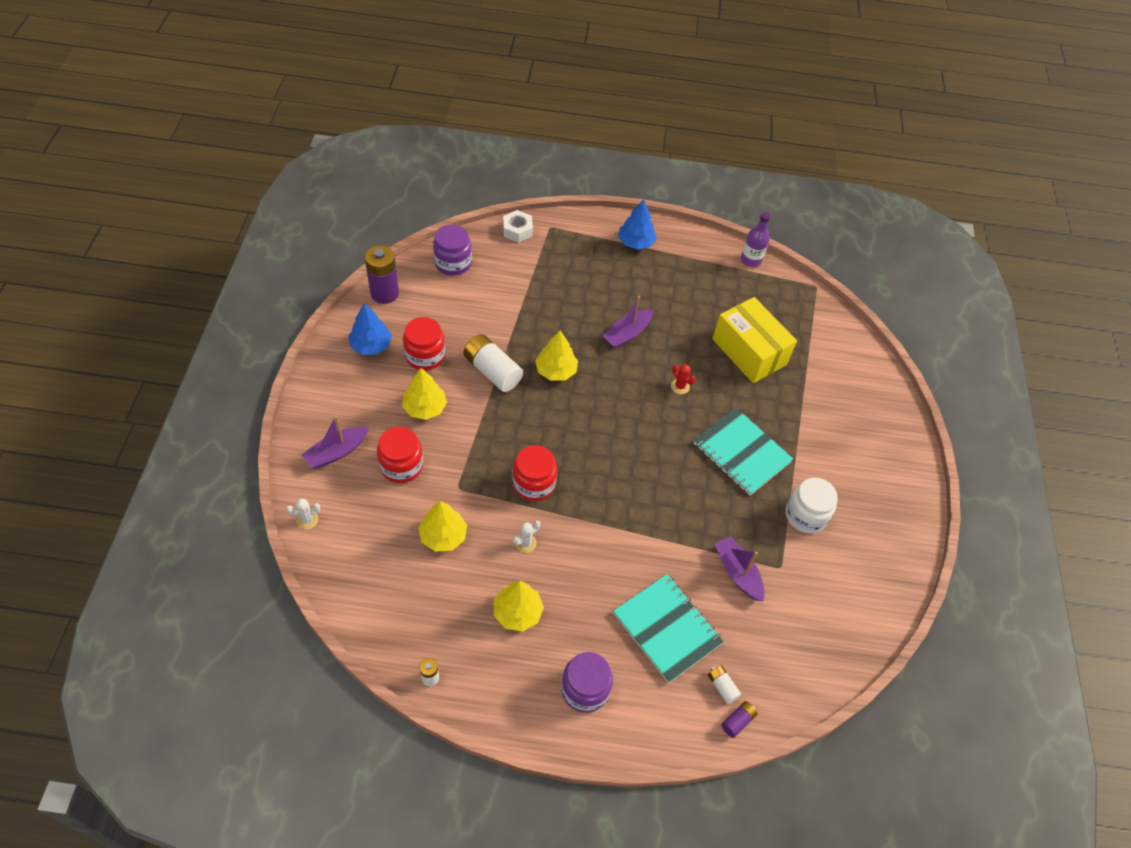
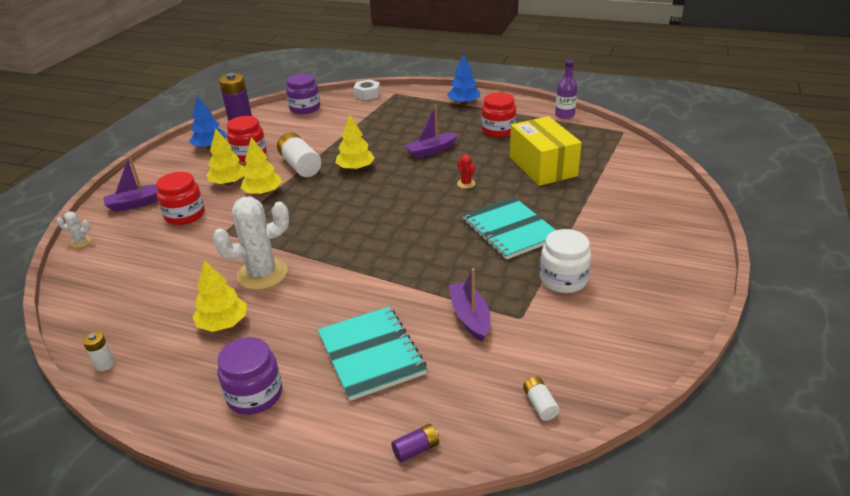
camera: 20 degrees right, 20 degrees down
(443, 536) = (189, 262): yellow tree -> yellow tree (263, 192)
(525, 543) = (262, 274): white cactus -> white cactus, size x2.31
(534, 484) = (294, 235): red jar -> red jar (498, 130)
(722, 686) = (411, 413): white battery -> white battery (540, 404)

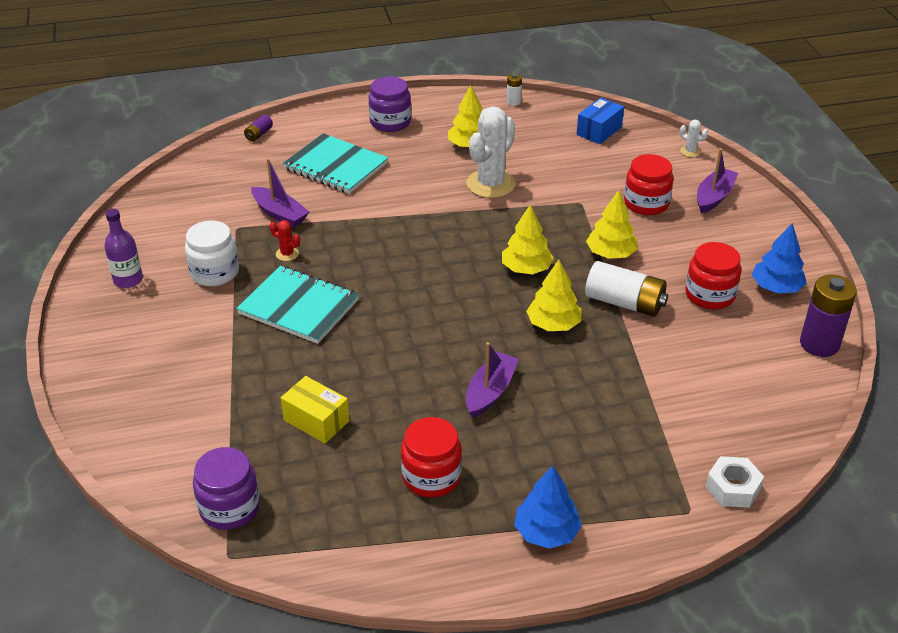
camera: 145 degrees right, 5 degrees up
(81, 242) = (690, 151): white cactus -> white cactus turned 75 degrees clockwise
(101, 290) = (599, 131): none -> blue box
(229, 183) = (666, 251): yellow tree -> yellow tree (526, 269)
(305, 108) = (776, 408): purple jar -> purple jar (229, 508)
(466, 183) = (395, 352): red cactus -> red cactus (287, 254)
(540, 404) = (191, 179): white battery -> none
(542, 166) = (316, 420): yellow box -> yellow box, size x0.58
(564, 115) = (348, 568): purple bottle -> purple bottle (128, 280)

